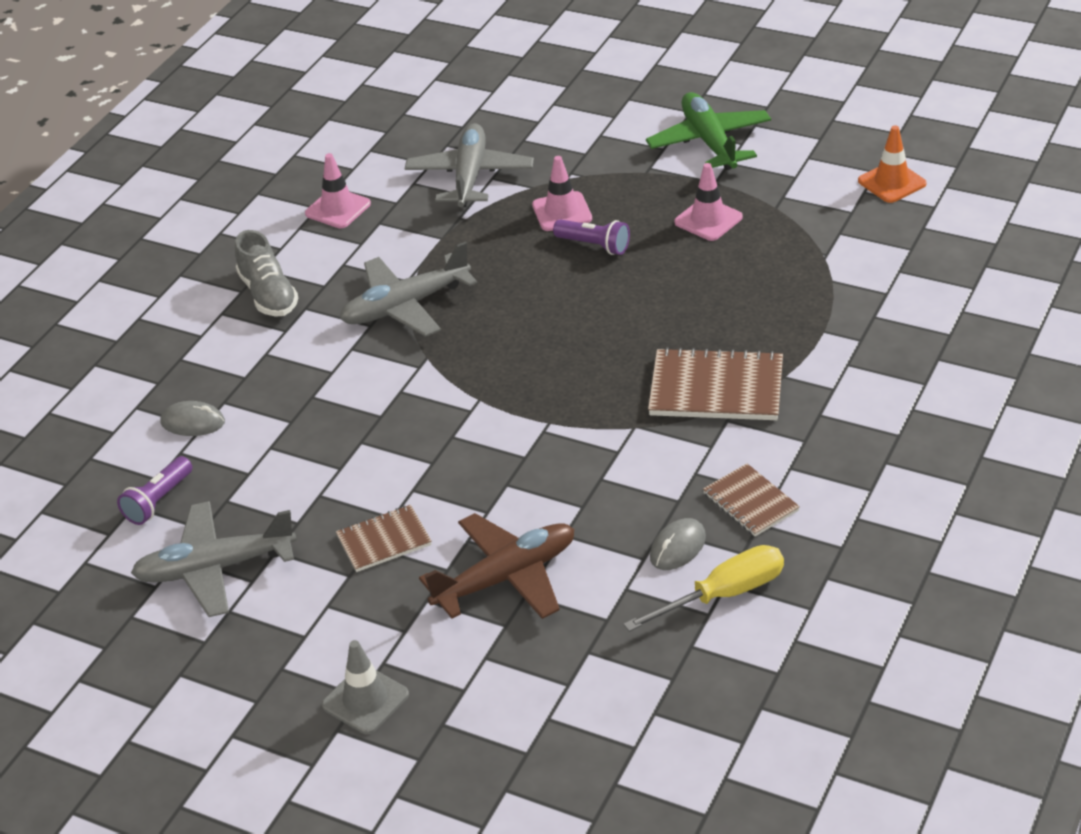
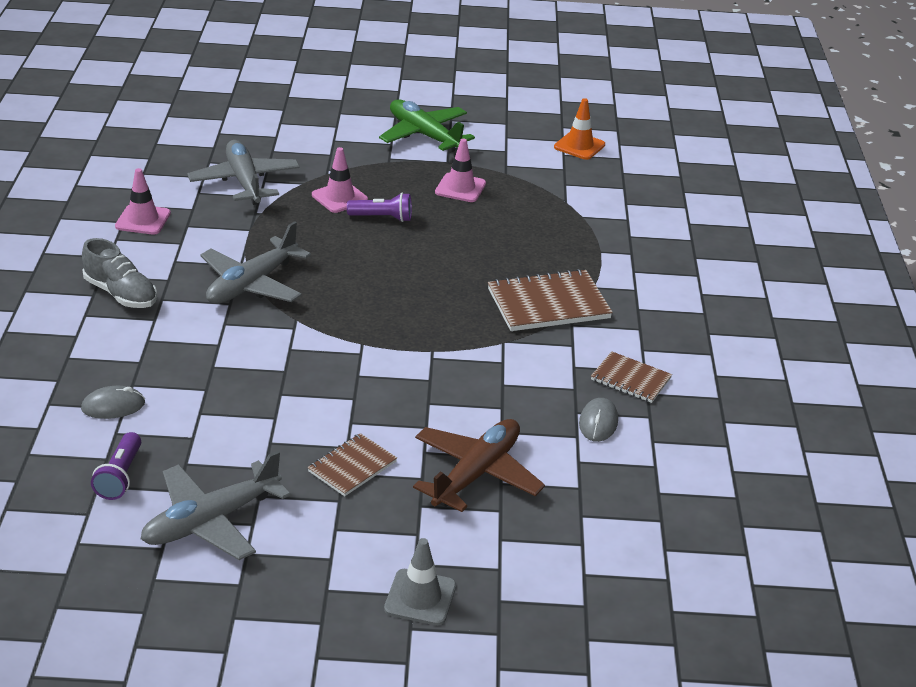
camera: 30 degrees left, 5 degrees down
(723, 594) = (657, 450): yellow screwdriver -> none

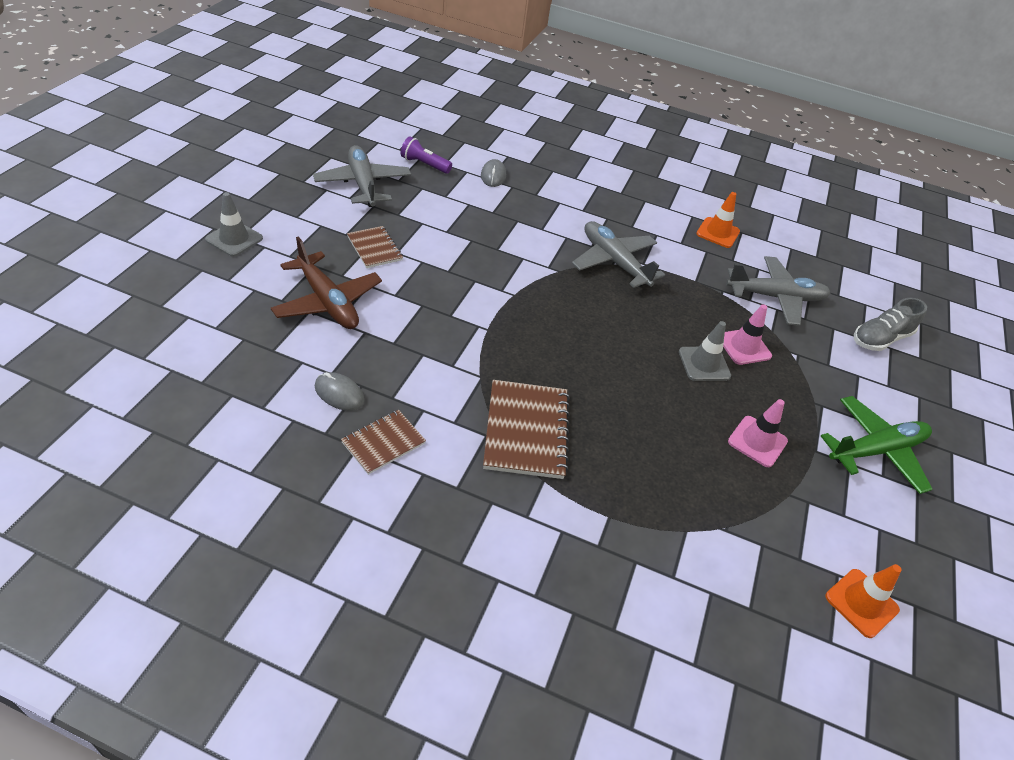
camera: 105 degrees right, 10 degrees up
(121, 294) = (619, 203): grey shoe -> grey shoe (880, 339)
(143, 220) = (718, 233): pink traffic cone -> orange traffic cone
(382, 218) = (704, 364): purple flashlight -> grey traffic cone

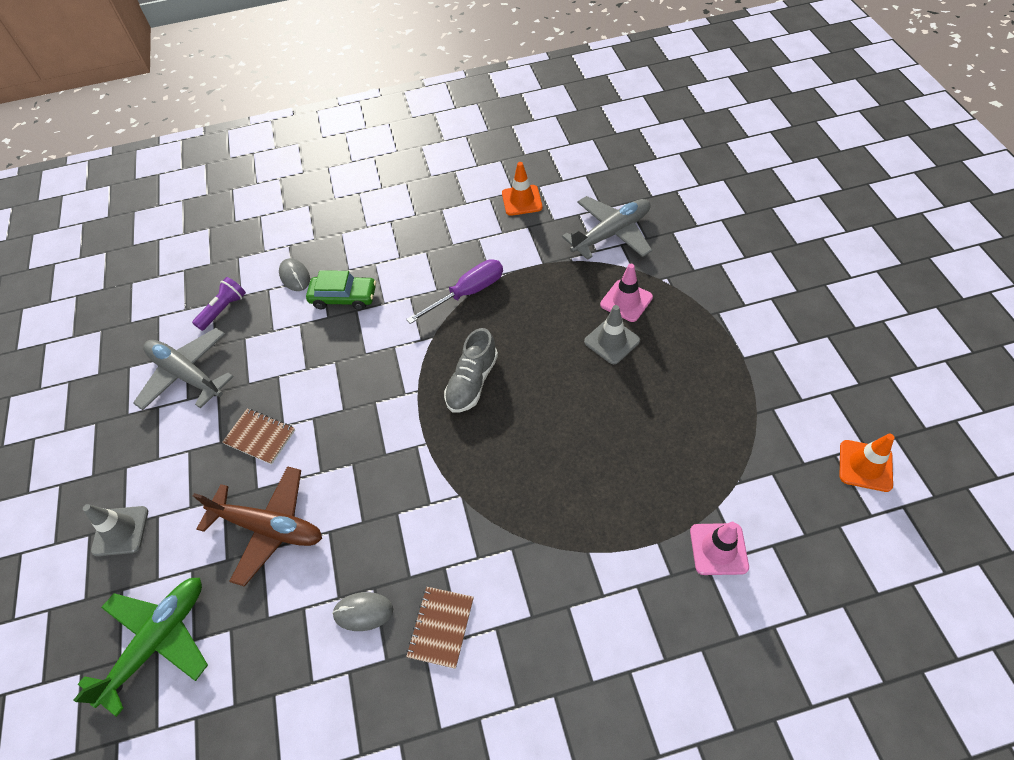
camera: 25 degrees left, 10 degrees up
(424, 164) = (223, 310): purple flashlight -> purple flashlight turned 135 degrees clockwise
(516, 208) = (344, 297): none -> green car
(526, 430) = (537, 517): brown notebook -> none
(614, 262) = (467, 293): grey plane -> purple screwdriver
(757, 441) = (701, 383): pink traffic cone -> pink traffic cone (718, 549)
(876, 450) = (780, 324): green plane -> green plane (158, 640)
(880, 339) = (709, 216): grey shoe -> grey shoe (472, 382)

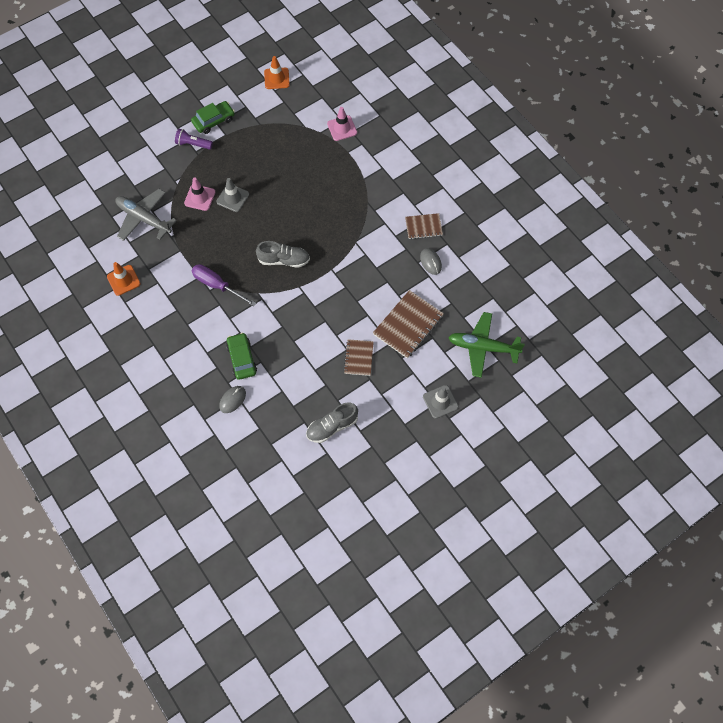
camera: 115 degrees left, 10 degrees up
(186, 374) = (332, 426): grey plane -> grey shoe
(223, 310) = (275, 432): purple flashlight -> purple flashlight (193, 144)
(269, 527) = (408, 325): brown plane -> brown notebook
(777, 347) = (213, 121): none -> green car

